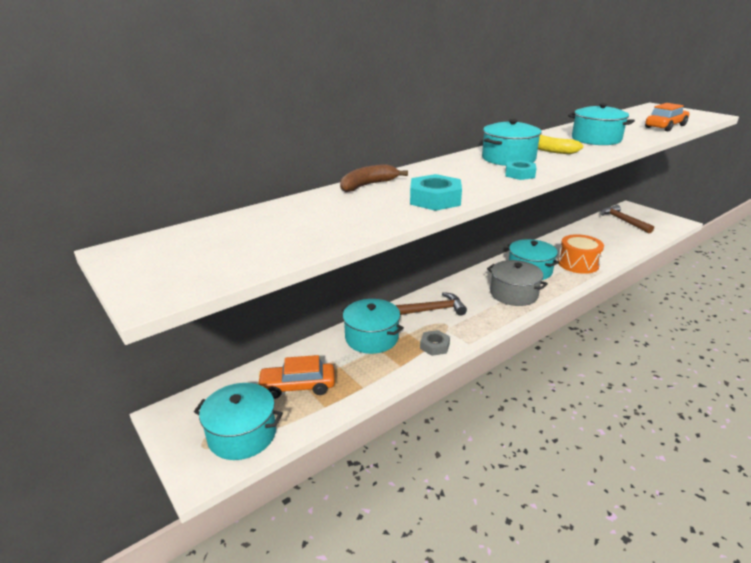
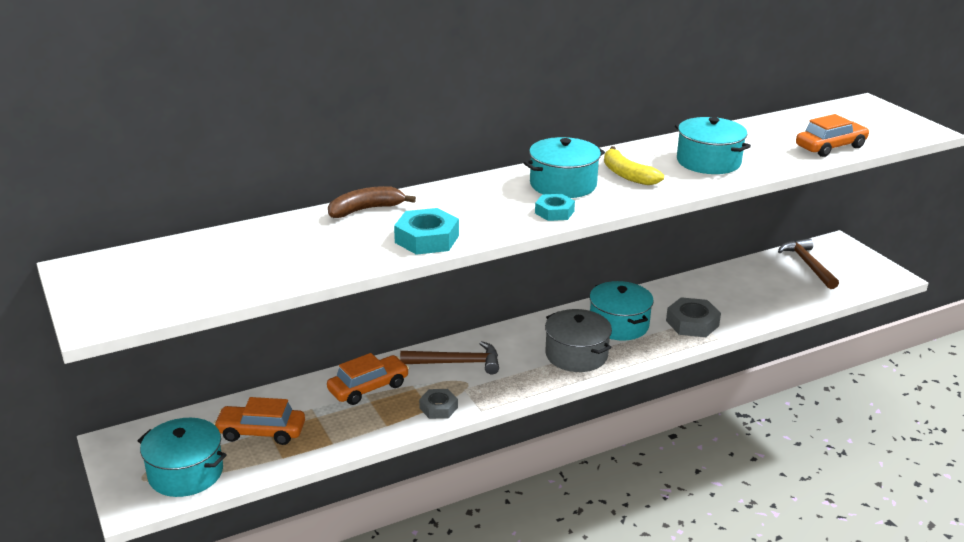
camera: 10 degrees right, 0 degrees up
(371, 338) = (368, 388): turquoise pot -> orange car
(578, 264) = (692, 323): orange drum -> grey nut

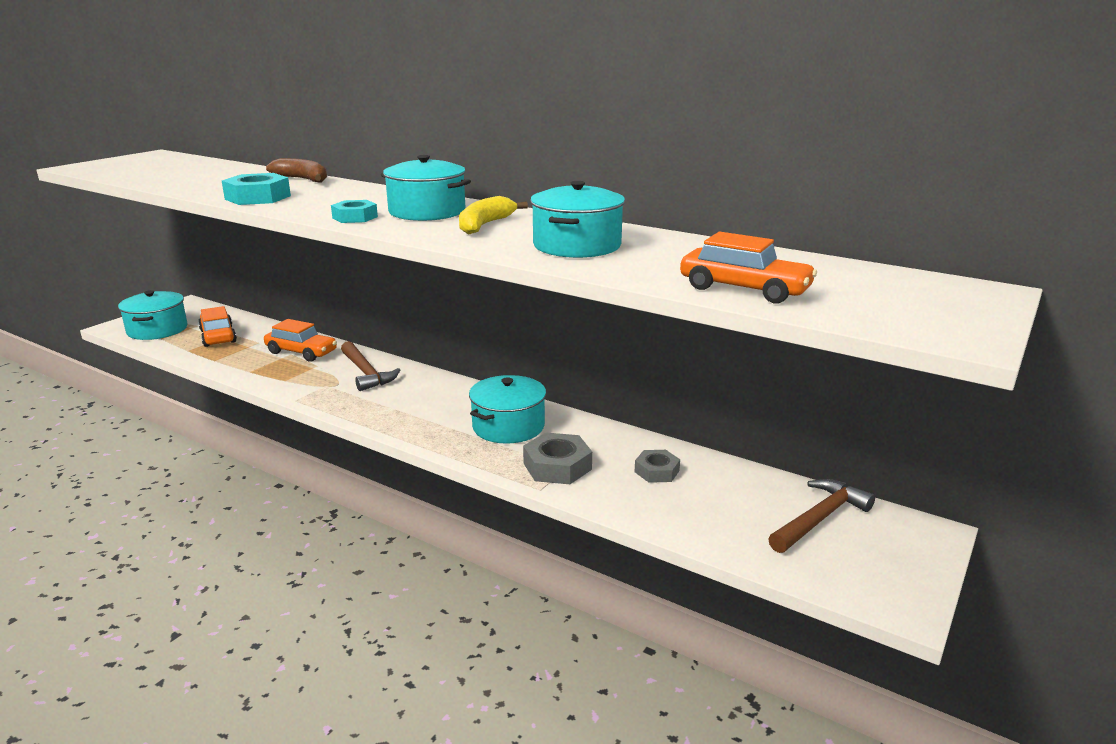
camera: 60 degrees right, 5 degrees down
(438, 408) = (288, 383): grey nut -> grey nut (656, 471)
(576, 355) = (426, 419): grey pot -> none

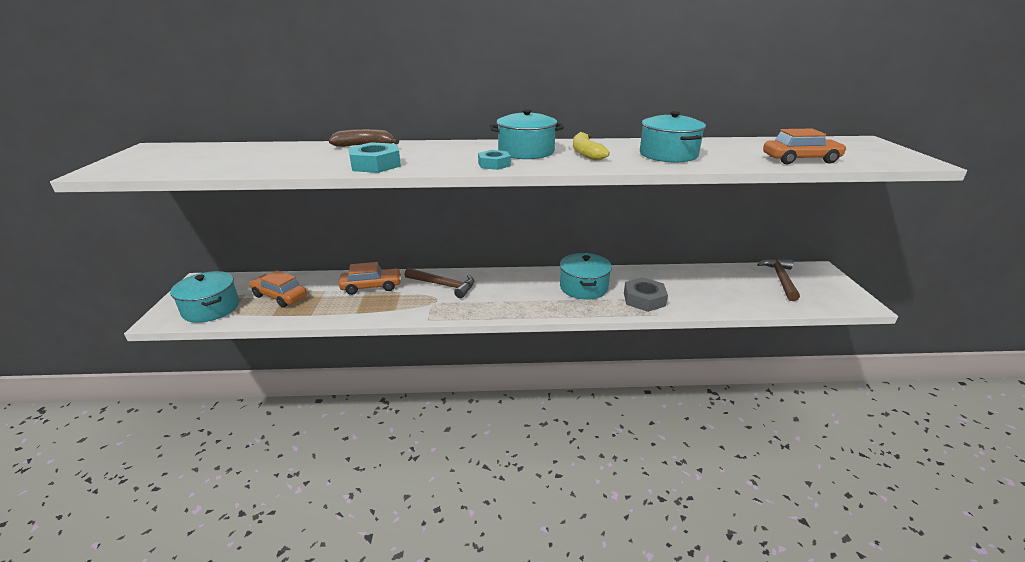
camera: 35 degrees left, 5 degrees up
(656, 471) = (689, 283): grey nut -> none

